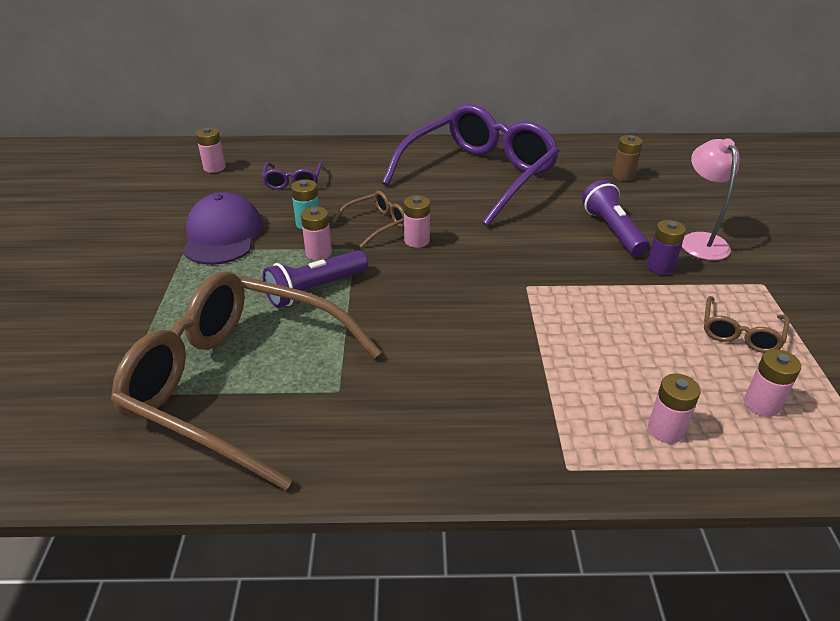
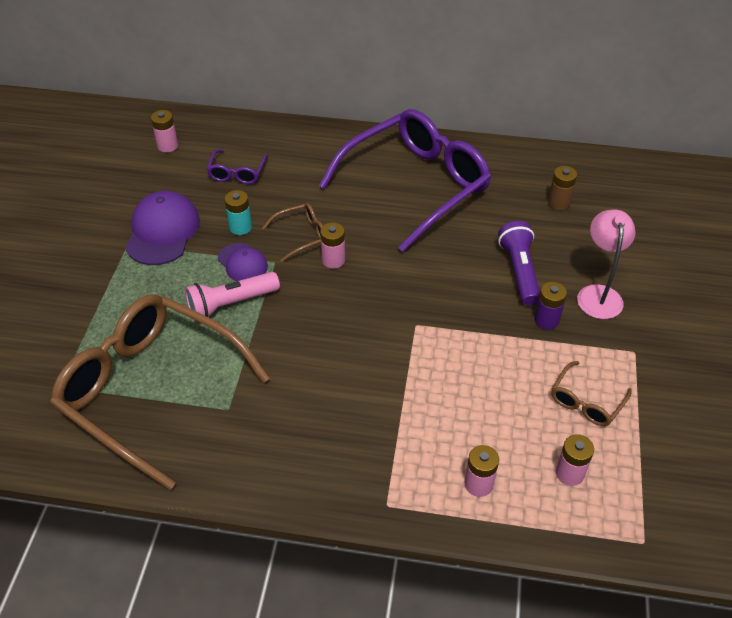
camera: 10 degrees right, 10 degrees up
(315, 289) = (231, 304): purple flashlight -> pink flashlight
(318, 253) = (242, 263): pink battery -> purple cap

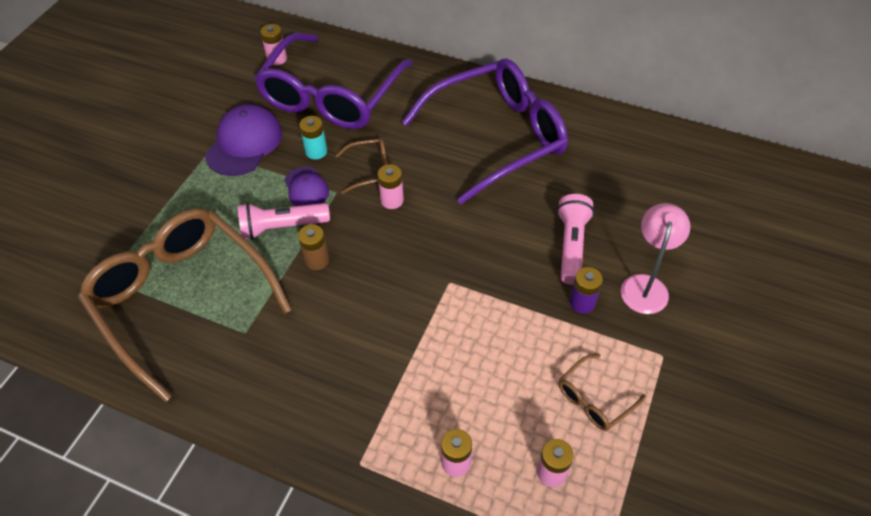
camera: 15 degrees right, 5 degrees up
(237, 173) = (331, 96): purple glasses -> purple glasses, size x2.45
(519, 271) = (571, 246): purple flashlight -> pink flashlight
(559, 203) = (636, 179): brown battery -> brown battery (317, 260)

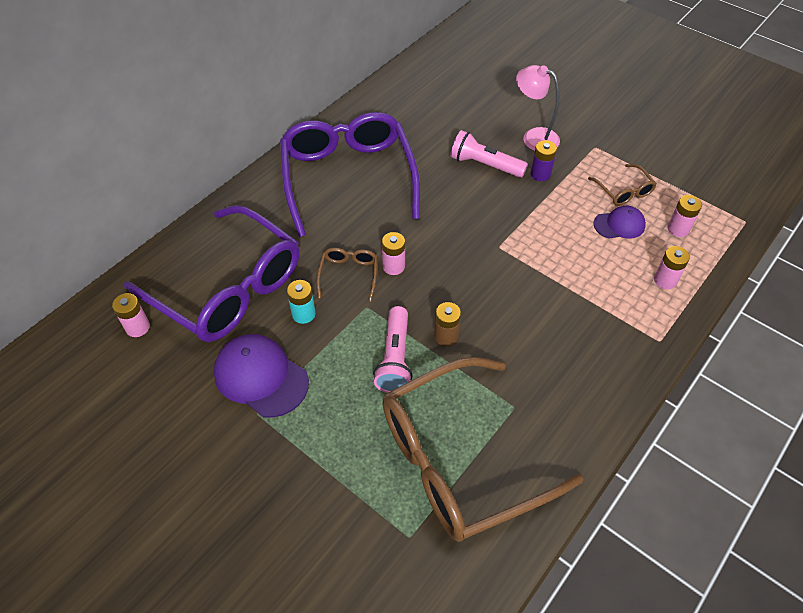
camera: 75 degrees left, 0 degrees up
(306, 188) = (350, 330): purple cap -> purple cap (619, 225)

